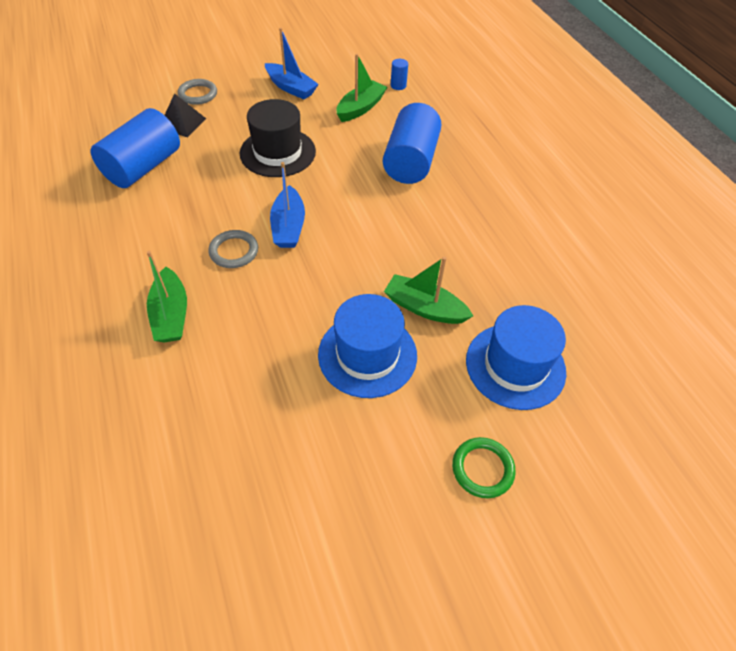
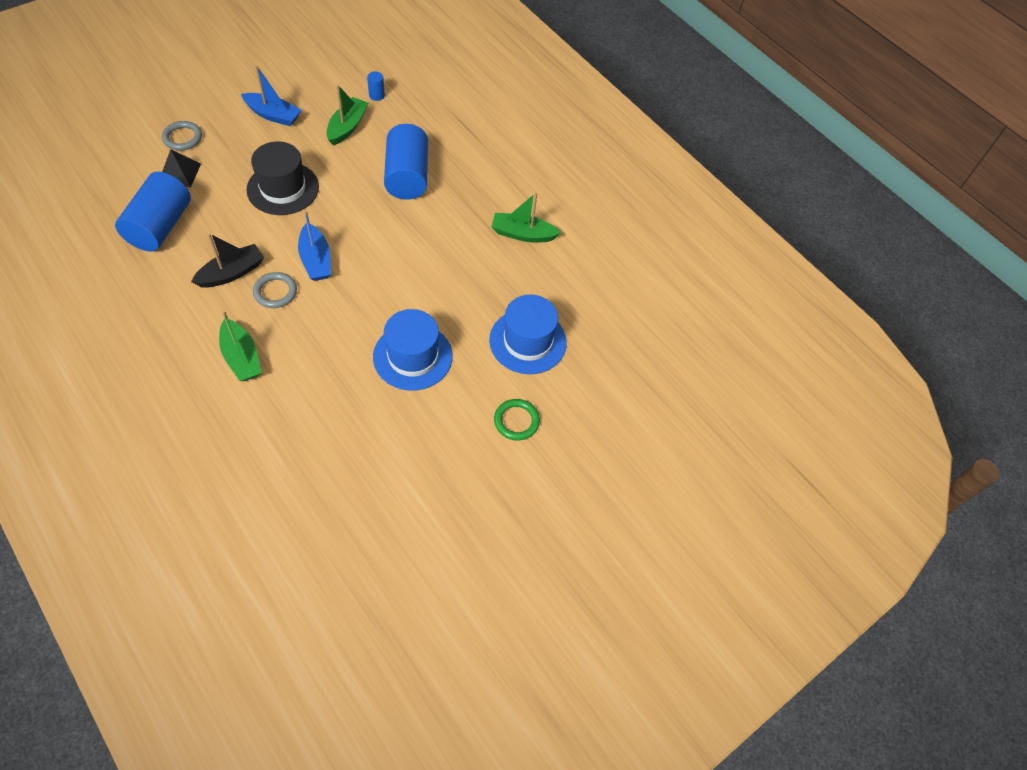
camera: 20 degrees left, 5 degrees up
(195, 224) = (231, 273): none -> black boat
(425, 308) = (449, 309): green boat -> green boat (523, 234)

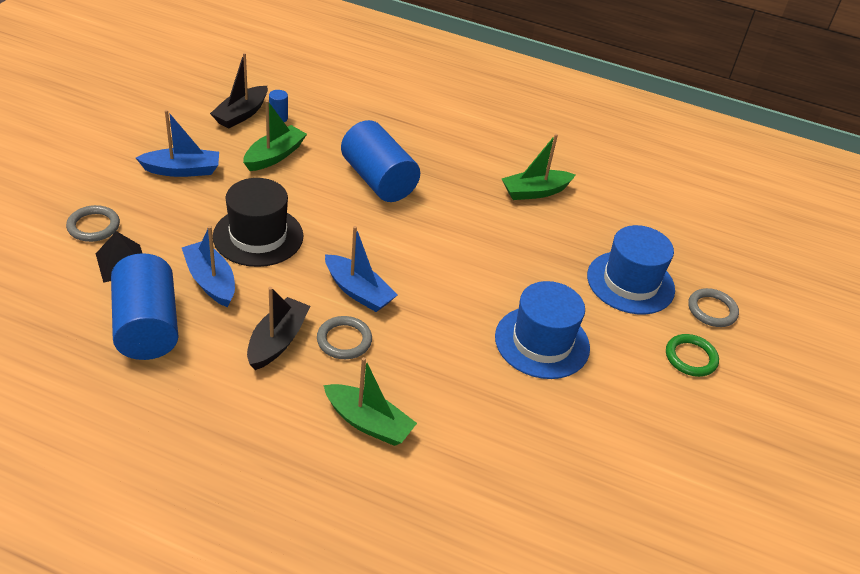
camera: 30 degrees left, 15 degrees down
(224, 210) = (211, 281): none -> blue boat
(347, 127) = (274, 156): green boat -> green boat turned 45 degrees clockwise
(352, 82) = (241, 114): none -> black boat
(573, 393) = (712, 310): none -> grey ring

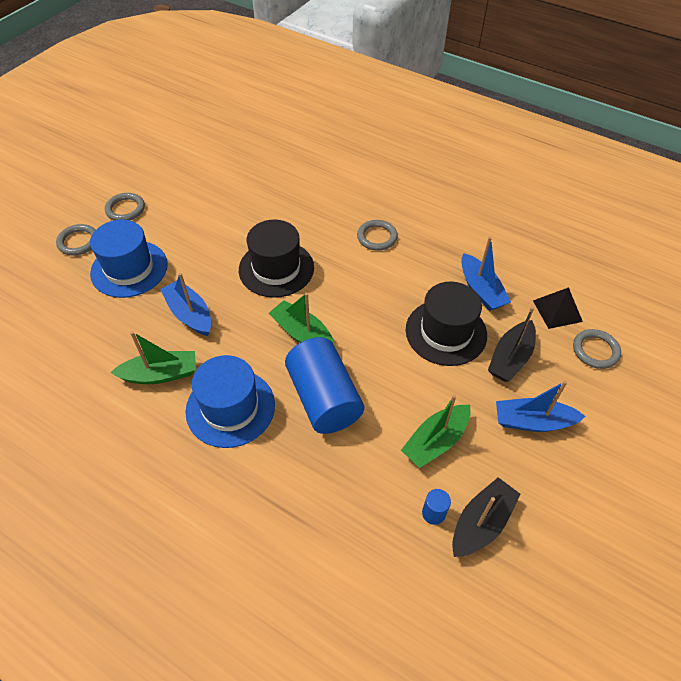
camera: 165 degrees left, 10 degrees up
(147, 326) = (521, 256): blue cylinder -> none
(277, 341) = (425, 239): black boat -> black boat (510, 358)
(358, 291) = (361, 274): blue boat -> blue boat (190, 314)
(368, 422) = (366, 187): green boat -> green boat (302, 334)
(463, 292) = (276, 268): none -> black hat
(542, 342) = (230, 227): blue hat -> blue hat (230, 407)
(690, 358) = (125, 209): green ring -> grey ring

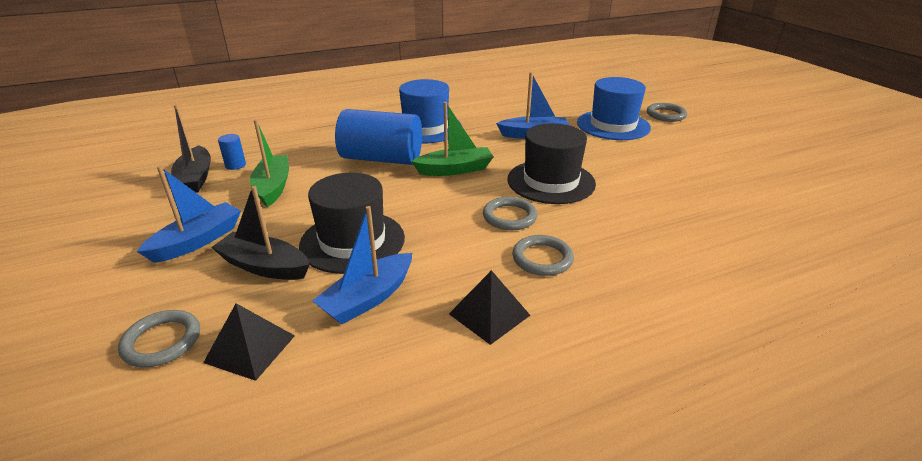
camera: 125 degrees right, 20 degrees down
(125, 209) = (703, 138): grey ring -> grey ring (509, 217)
(160, 374) = (486, 115): green boat -> none
(442, 238) = (489, 314): none -> black pyramid
(480, 290) = (368, 298): blue boat -> blue boat turned 60 degrees counterclockwise
(510, 358) = (264, 266): black boat -> black boat turned 45 degrees counterclockwise

